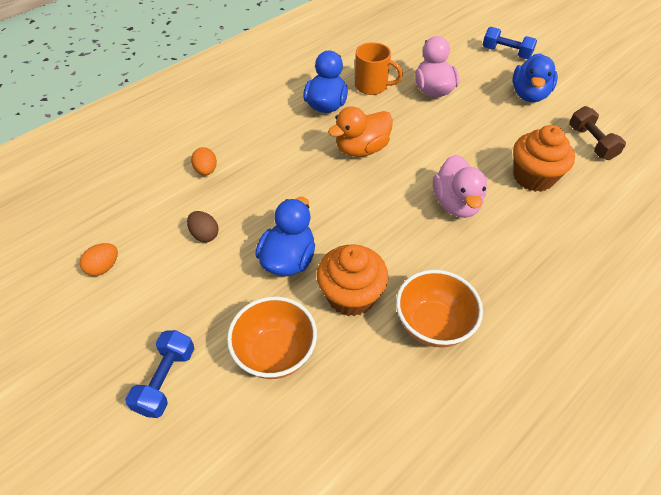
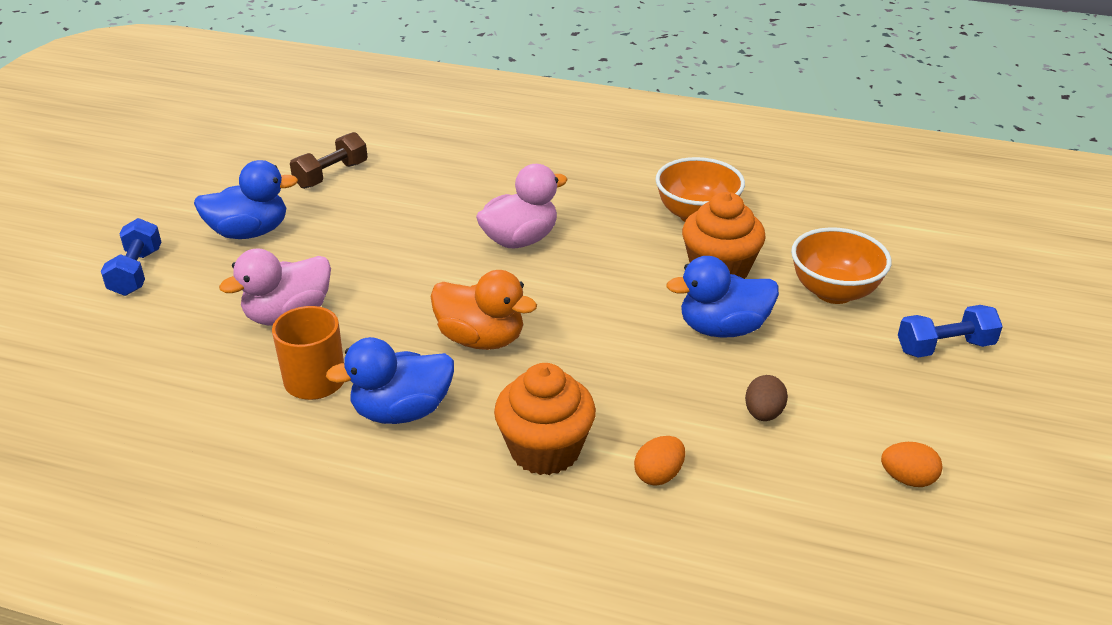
camera: 120 degrees left, 15 degrees down
(533, 177) = (428, 200): orange cupcake -> orange cupcake (545, 450)

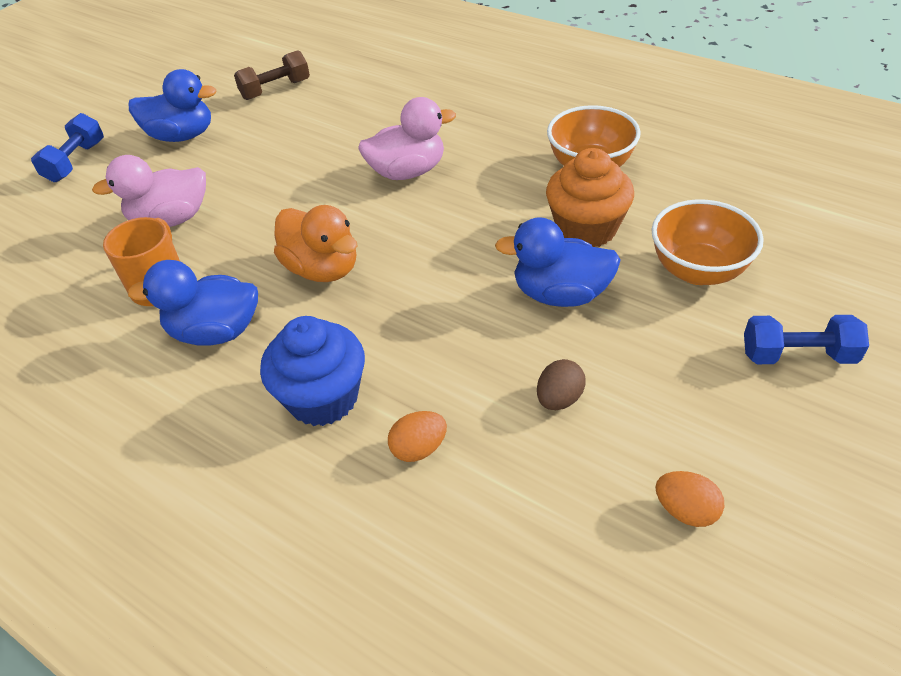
camera: 20 degrees right, 10 degrees up
(545, 450) = (323, 398): orange cupcake -> blue cupcake

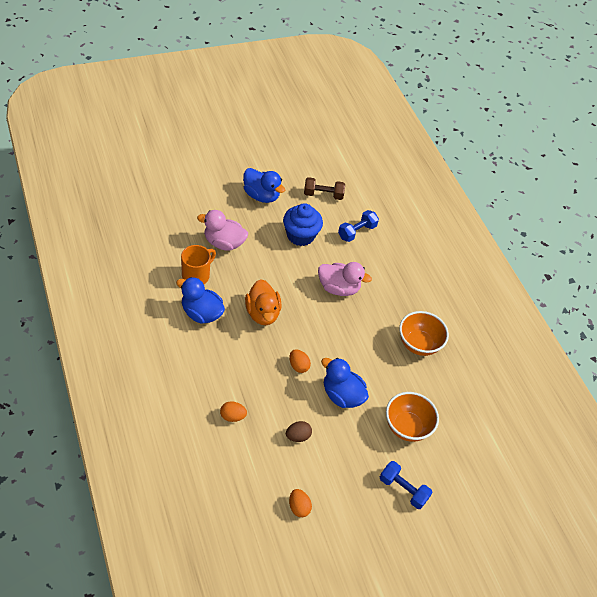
camera: 25 degrees right, 5 degrees up
(75, 162) = (208, 180): blue dumbbell -> blue dumbbell (357, 232)
(323, 398) = (217, 371): blue cupcake -> blue cupcake (300, 235)
(452, 300) = (298, 366): none -> orange egg
(586, 229) = (383, 374): orange cupcake -> none

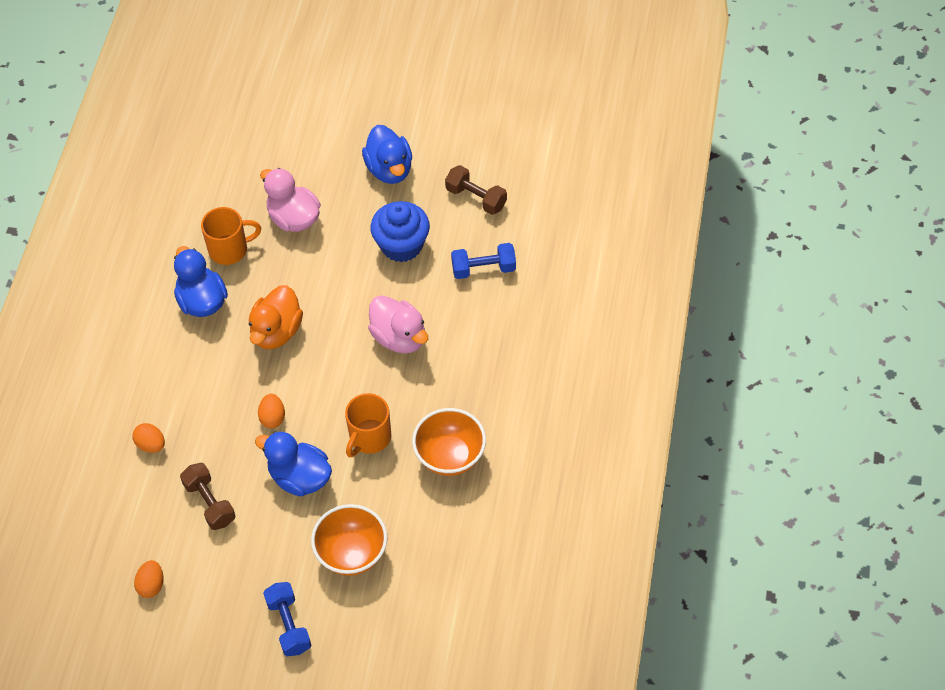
camera: 40 degrees right, 5 degrees up
(298, 436) = (209, 503): brown egg -> brown dumbbell
(342, 395) = (300, 478): blue duck -> blue duck turned 45 degrees counterclockwise
(365, 353) = (369, 438): none -> orange mug

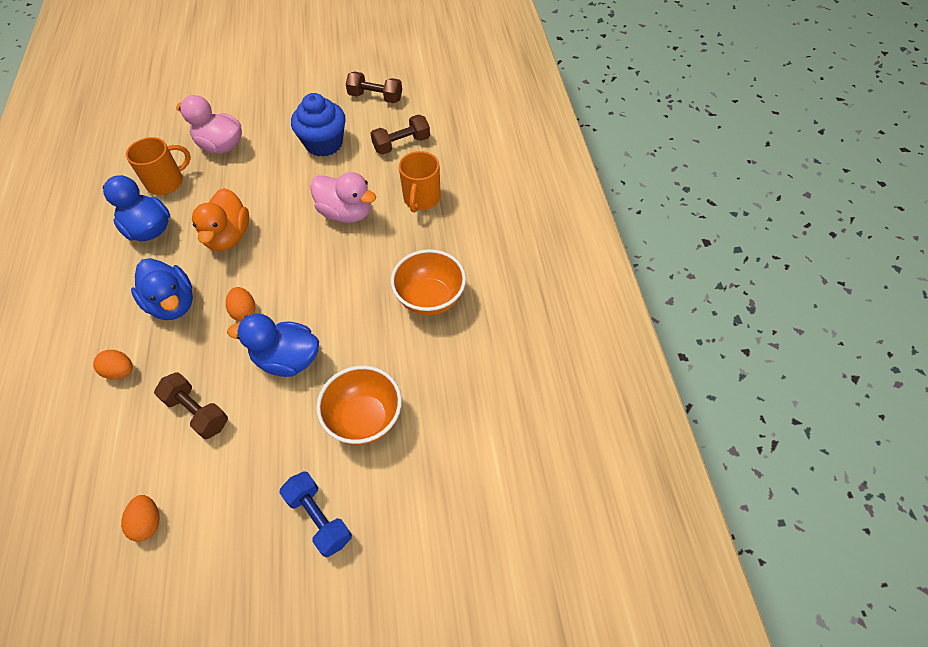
camera: 20 degrees left, 0 degrees up
(369, 438) = (346, 303): orange mug -> orange mug (421, 199)
(389, 169) = (295, 94): blue duck -> blue duck (173, 304)
(483, 269) = (401, 144): blue dumbbell -> brown dumbbell

